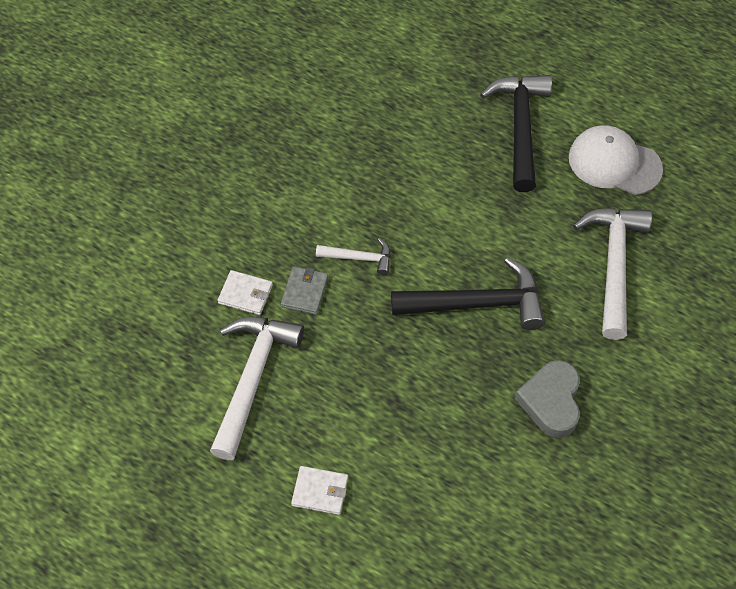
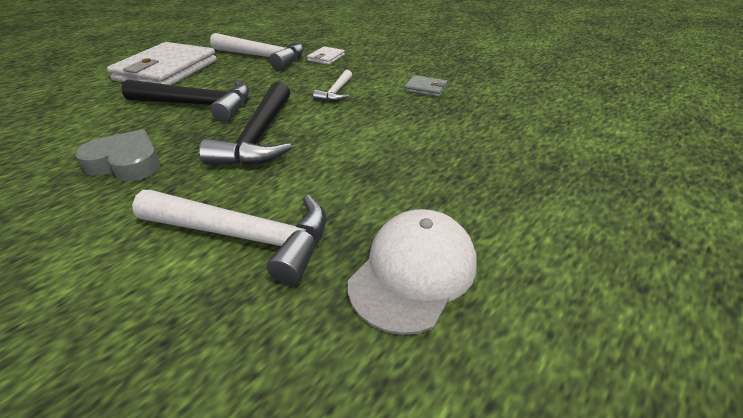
camera: 100 degrees right, 20 degrees down
(304, 292) = (317, 73): grey wallet -> grey wallet (425, 88)
(320, 491) = (167, 70): white wallet -> white wallet, size x2.39
(520, 128) = (479, 192): black hammer -> black hammer (197, 105)

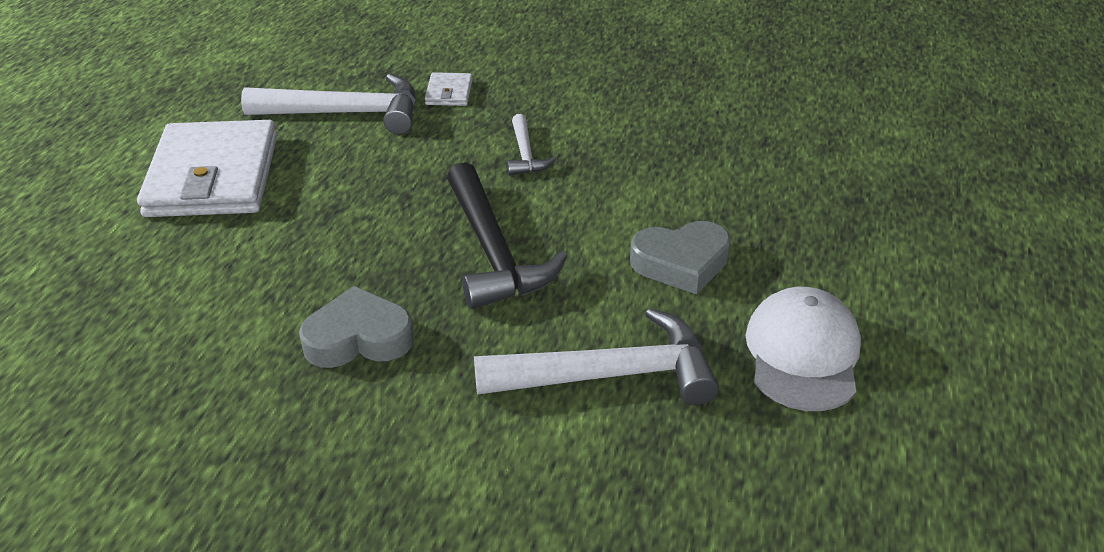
camera: 25 degrees left, 0 degrees up
(197, 105) = (346, 226): black hammer -> none
(374, 174) = (681, 263): none -> grey heart
(425, 88) = (639, 119): grey wallet -> none

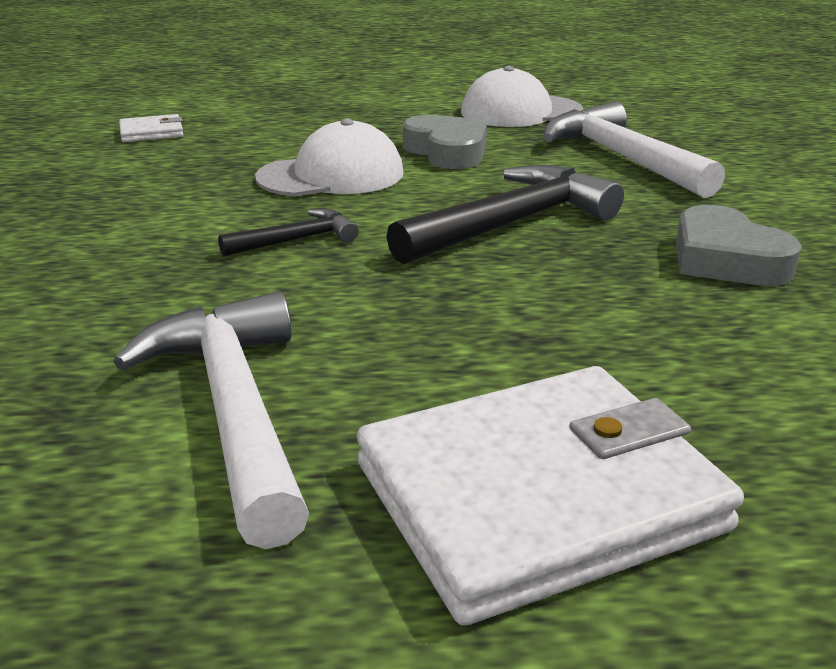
camera: 110 degrees left, 10 degrees down
(449, 92) = (129, 326): white wallet -> white wallet (151, 132)
(525, 154) = (296, 240): white hammer -> black hammer
(645, 188) = (331, 175): none -> white cap

